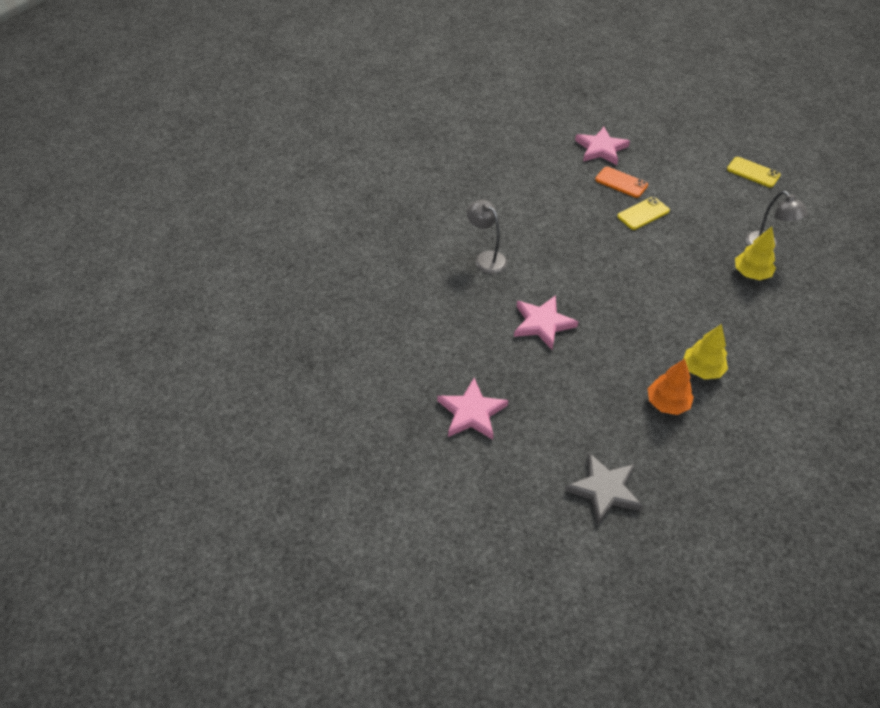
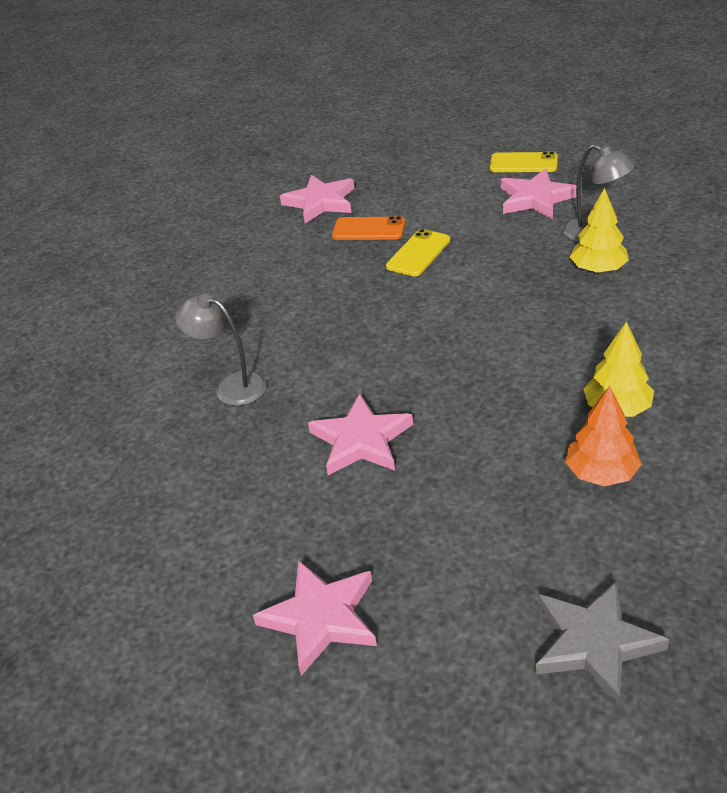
camera: 20 degrees left, 10 degrees down
(744, 204) = (536, 198): none -> pink star

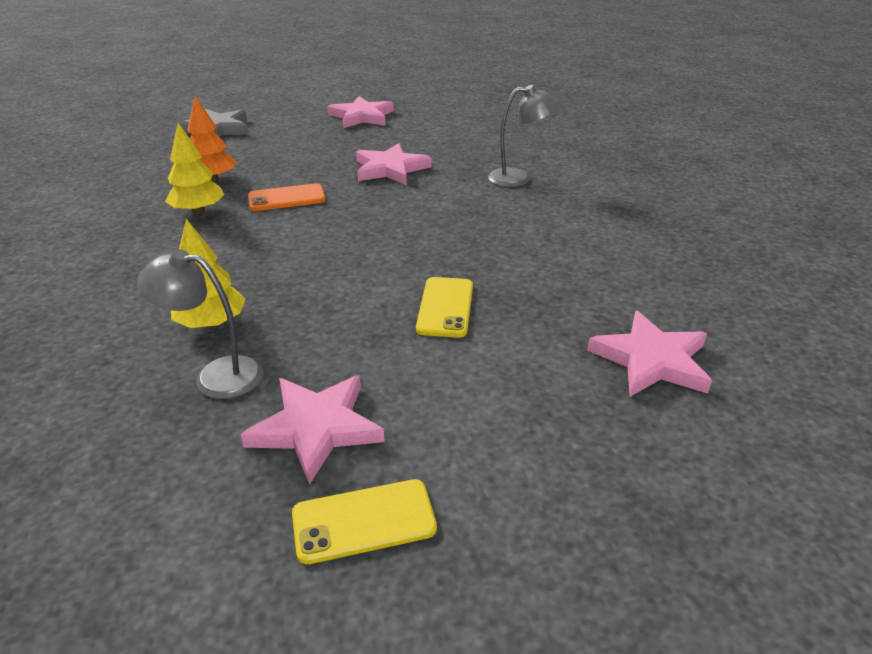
camera: 150 degrees right, 5 degrees down
(368, 229) = (537, 329): orange phone -> orange phone (286, 198)

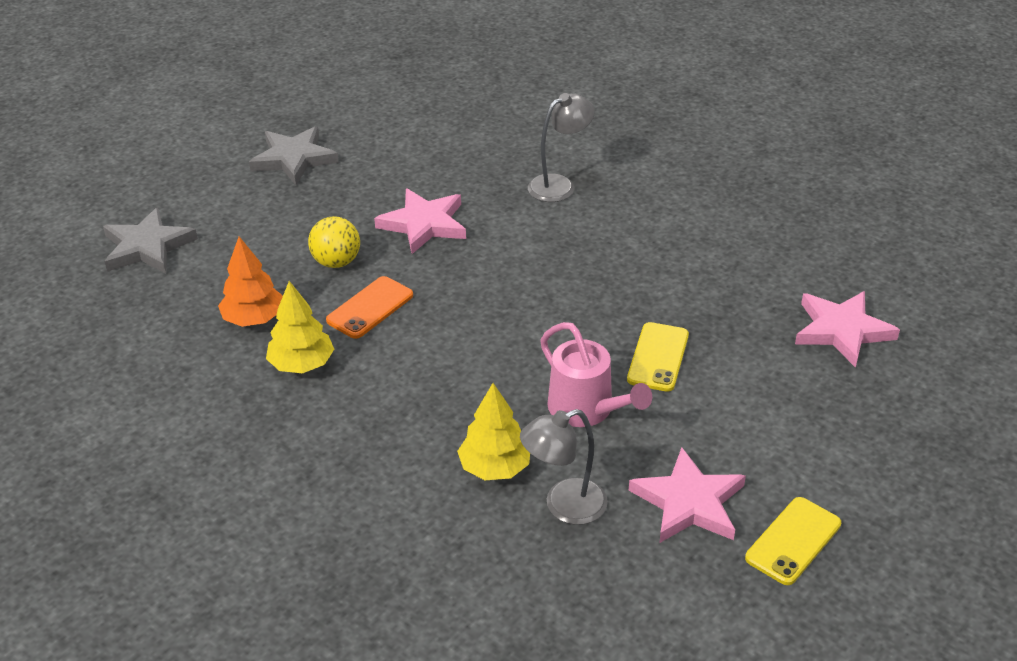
camera: 35 degrees left, 5 degrees up
(305, 169) = (336, 262): none -> yellow ball
(336, 317) = (587, 410): none -> pink watering can
(362, 117) = (294, 159): pink star -> grey star
(445, 307) = (658, 357): yellow phone -> yellow phone turned 45 degrees clockwise

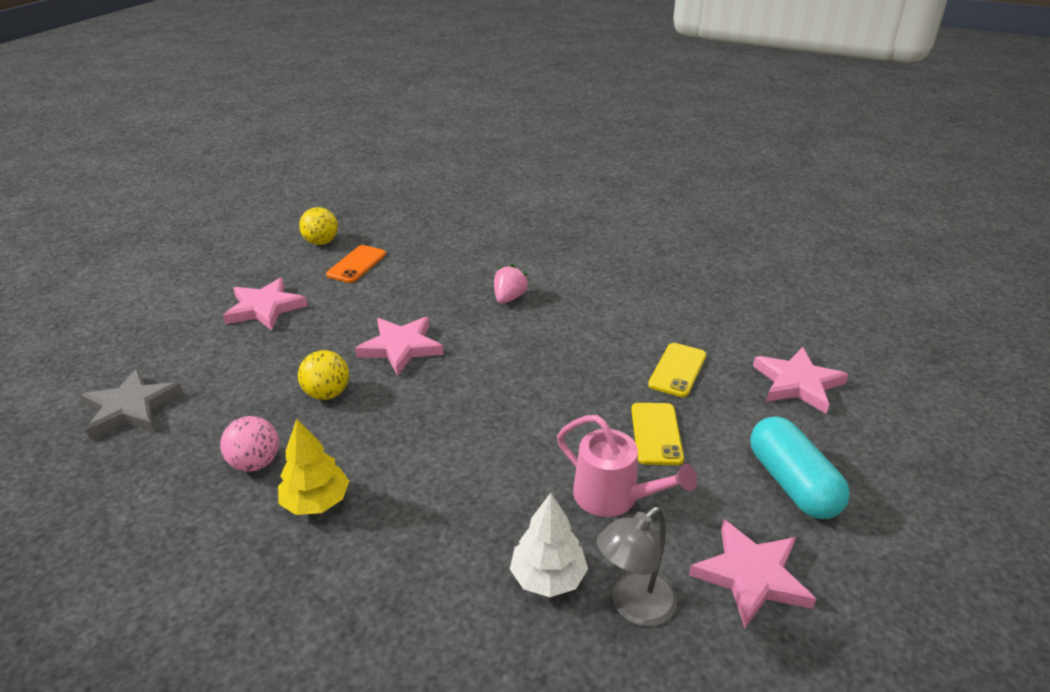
camera: 15 degrees left, 5 degrees down
(253, 319) = (255, 463): orange tree -> pink ball
(294, 159) = (265, 308): grey star -> pink star
(370, 308) = (371, 432): orange phone -> orange phone (357, 264)
(371, 87) = (321, 242): none -> yellow ball
(495, 467) = (548, 577): yellow tree -> white tree
(559, 185) = (509, 298): grey lamp -> pink strawberry
(777, 429) = (792, 483): none -> turquoise capsule
(793, 541) = (867, 597): yellow phone -> yellow phone (677, 370)

